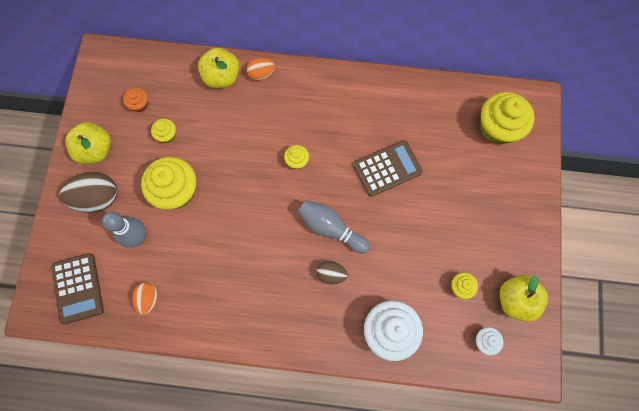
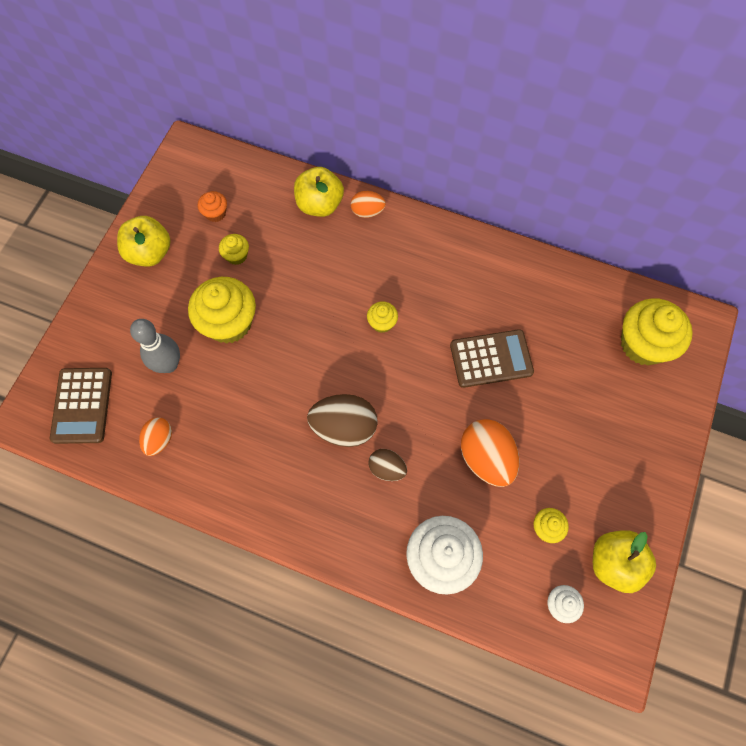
camera: 15 degrees right, 5 degrees down
(97, 198) = (135, 307): brown egg -> brown egg (344, 427)
(331, 228) = (401, 413): grey bowling pin -> none
(403, 246) = (486, 458): none -> orange egg

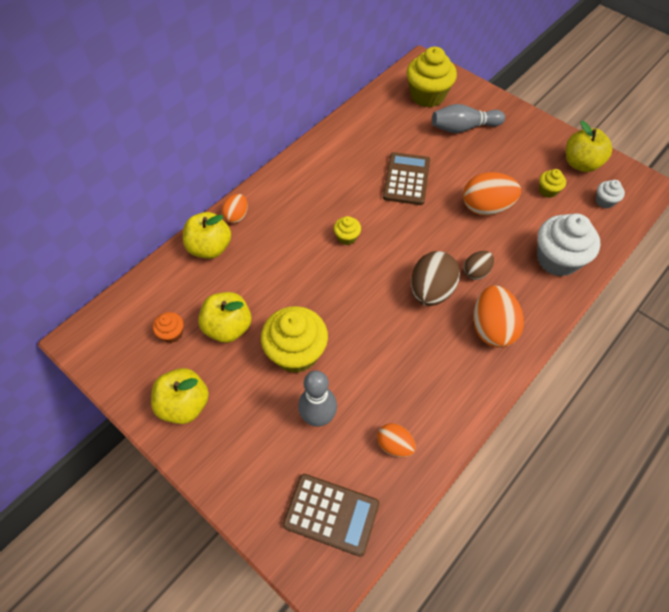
camera: 70 degrees left, 10 degrees down
(236, 255) = (228, 327): yellow cupcake -> yellow apple
(319, 502) = (492, 328): none -> orange egg
(607, 401) = (463, 128): none -> grey bowling pin

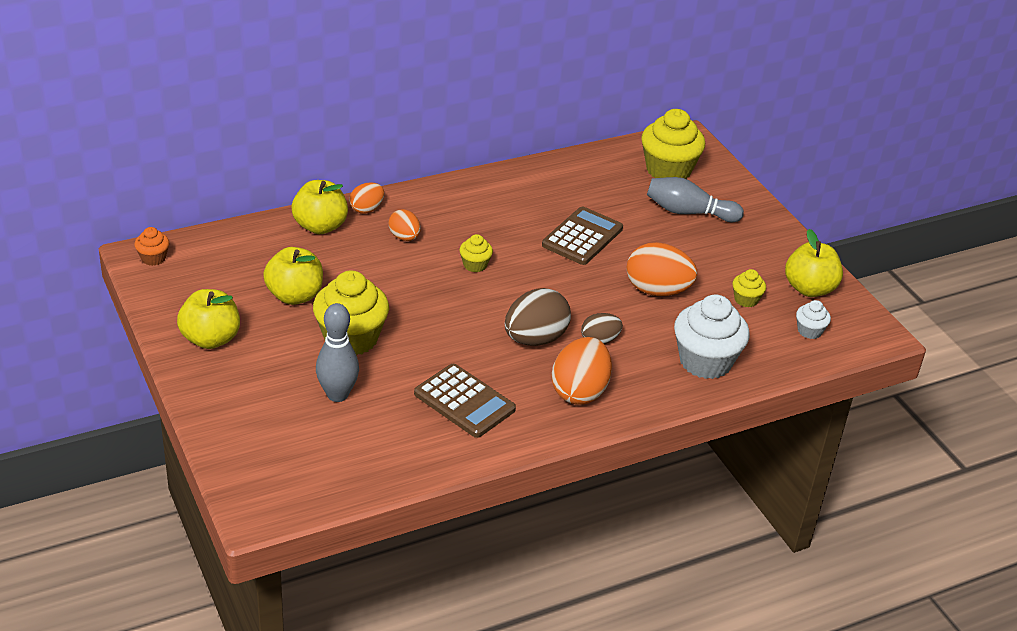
camera: 20 degrees right, 20 degrees down
(172, 333) = (234, 281): orange cupcake -> orange cupcake (153, 258)
(331, 514) = (298, 469): brown calculator -> brown calculator (464, 402)
(394, 445) = (400, 443): orange egg -> orange egg (404, 237)

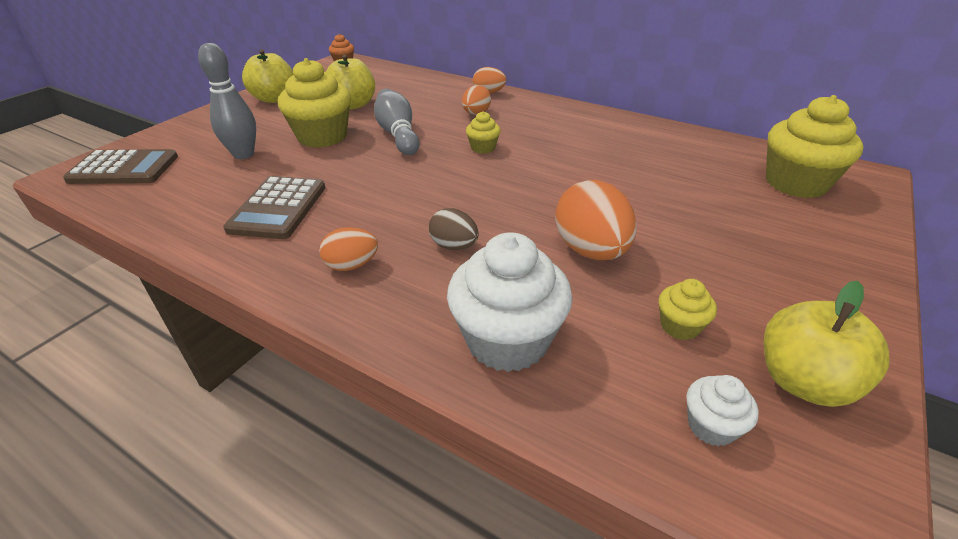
camera: 60 degrees right, 0 degrees up
(320, 226) = (444, 87): yellow apple -> none
(535, 339) = (412, 210): brown egg -> none
(579, 391) = (352, 265): orange egg -> orange egg, size x0.57
(582, 237) = (604, 178): brown calculator -> brown calculator (124, 168)
(688, 212) = (757, 220): grey bowling pin -> grey bowling pin (398, 134)

